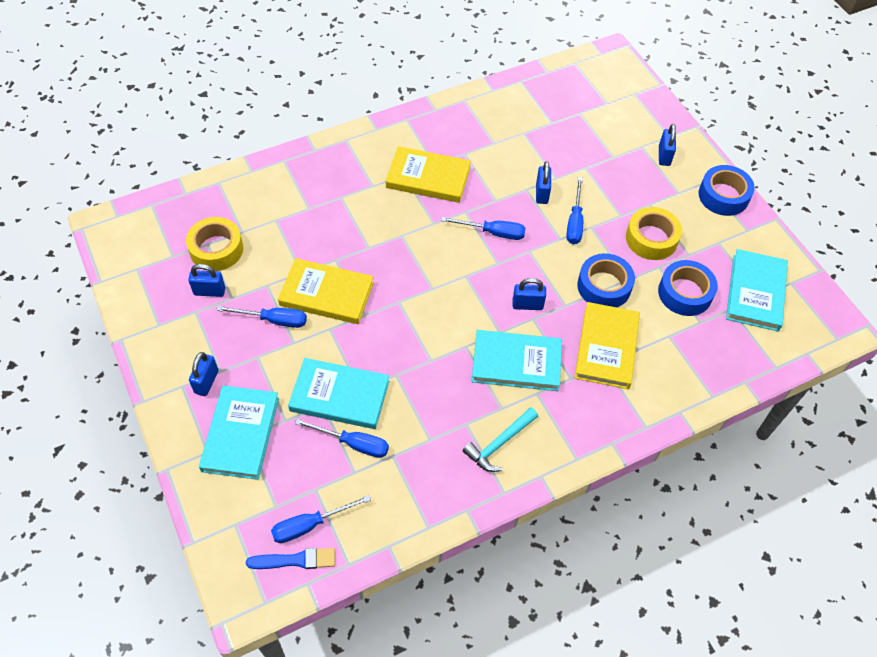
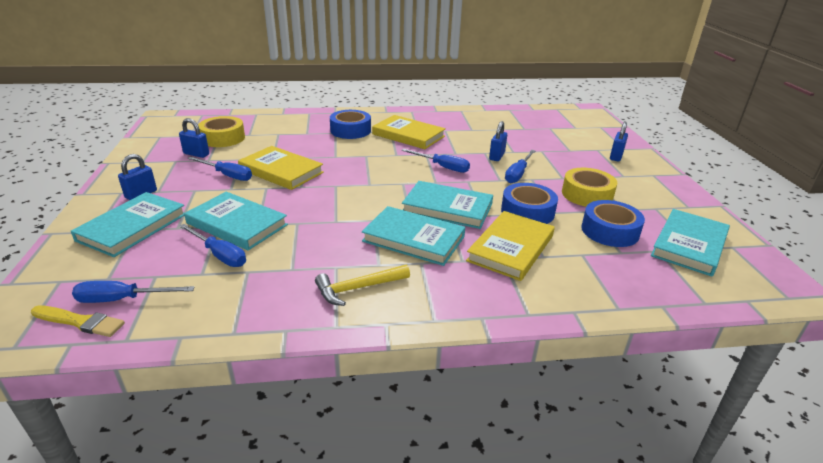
camera: 20 degrees right, 25 degrees down
(295, 560) = (80, 322): blue brush -> yellow brush
(499, 444) = (358, 288): turquoise hammer -> yellow hammer
(527, 305) = (447, 208): blue padlock -> turquoise book
(723, 196) = (667, 184): blue tape -> blue tape (350, 130)

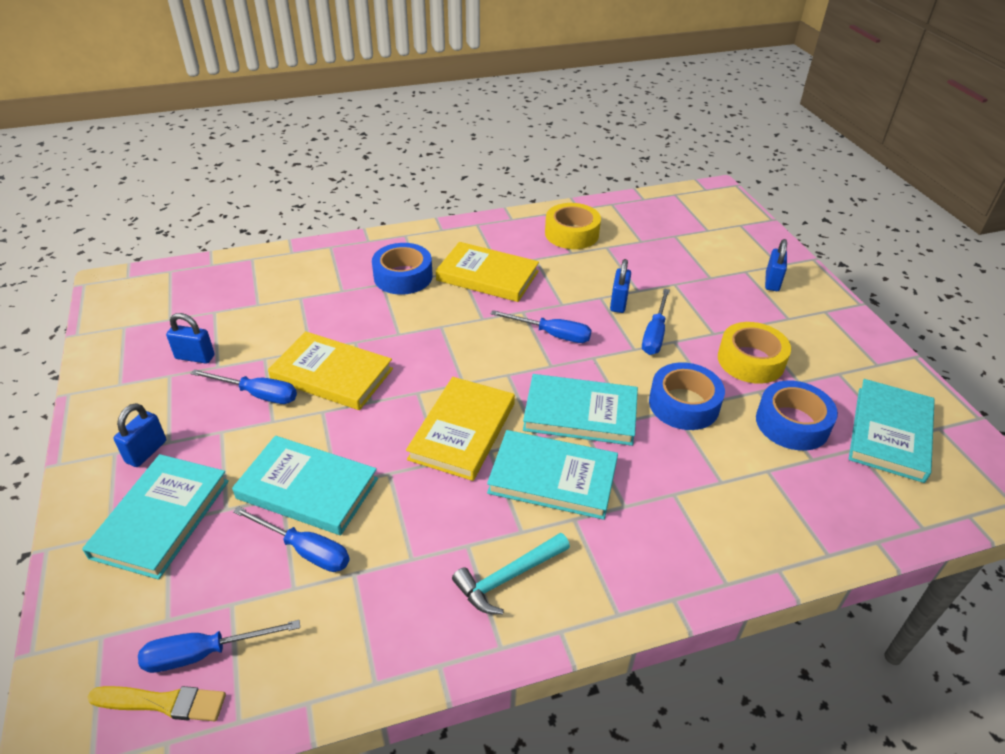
camera: 10 degrees left, 10 degrees up
(223, 138) = (221, 318): yellow tape -> yellow tape (571, 234)
(358, 288) = (508, 578): yellow hammer -> turquoise hammer
(510, 248) = (679, 474): yellow book -> yellow book (462, 431)

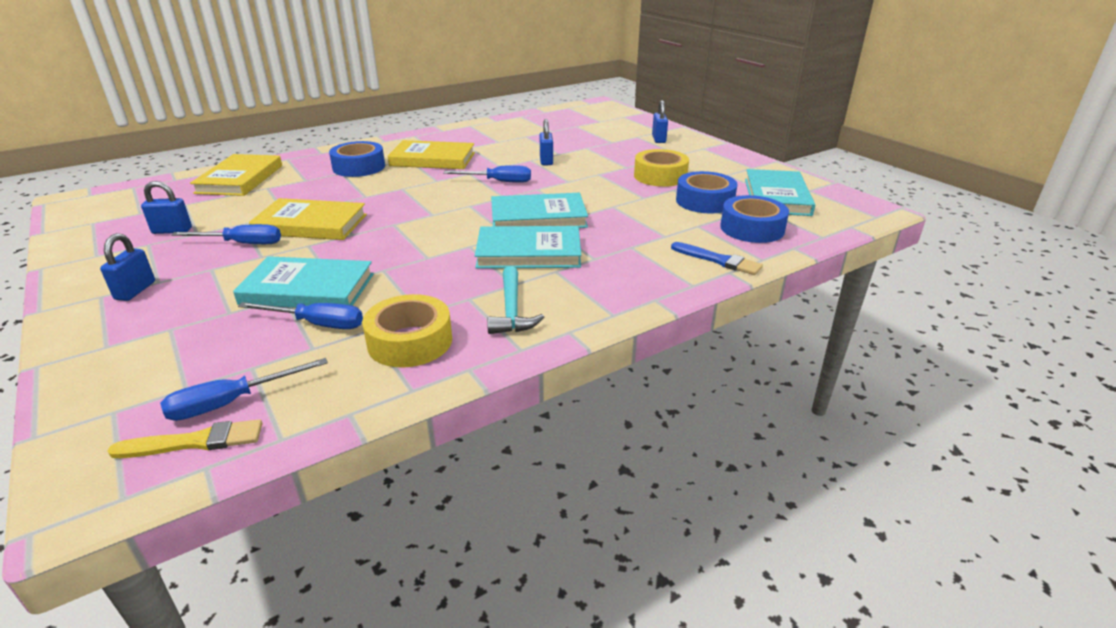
camera: 15 degrees left, 10 degrees down
(161, 518) = (162, 327): turquoise book -> none
(462, 431) = (441, 239): yellow book -> yellow book (240, 179)
(508, 578) = (512, 310): turquoise hammer -> turquoise hammer turned 45 degrees counterclockwise
(571, 234) = (494, 133): yellow tape -> yellow tape (410, 341)
(655, 334) = (581, 172): blue screwdriver -> none
(684, 404) = (619, 202): blue tape -> blue tape (752, 228)
(772, 544) = (718, 260): none -> blue brush

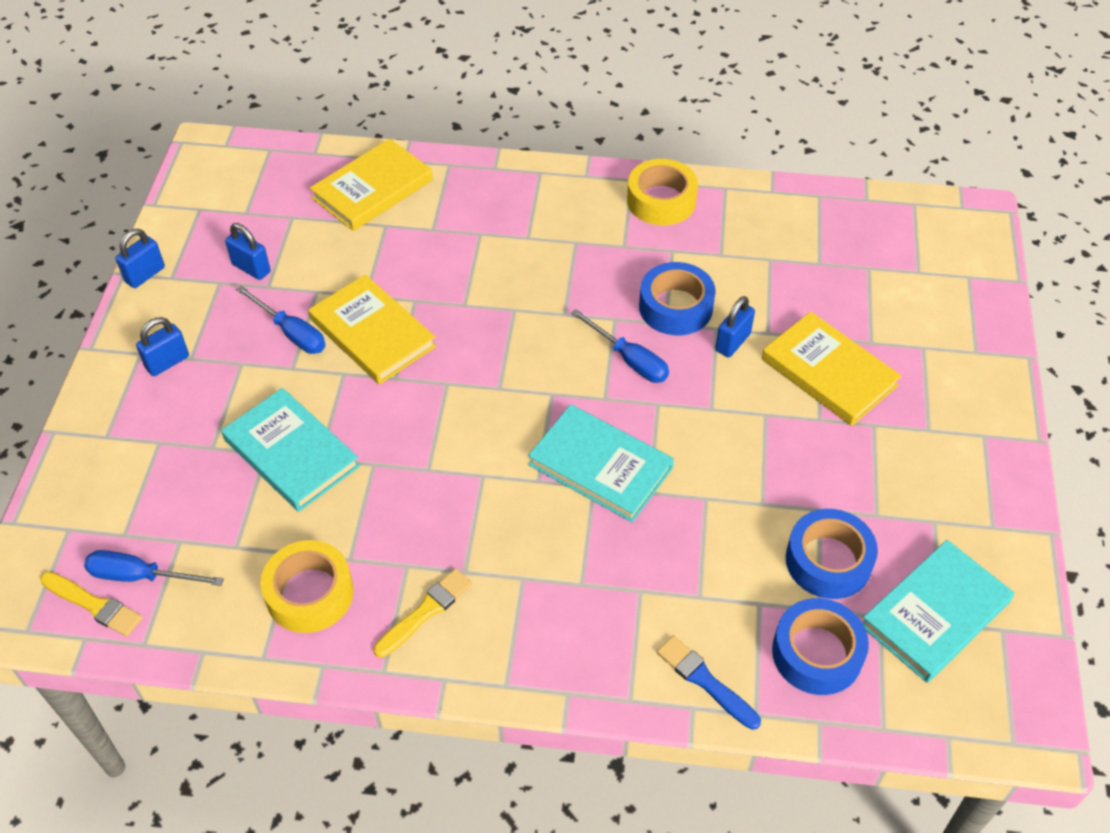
camera: 40 degrees right, 20 degrees up
(316, 324) = (261, 514): blue screwdriver -> none
(359, 167) = (507, 230): blue tape -> blue tape (675, 307)
(433, 159) = (602, 258): yellow book -> yellow book (829, 372)
(512, 310) = (425, 611): turquoise hammer -> yellow brush
(529, 252) = (527, 528): turquoise book -> none
(658, 139) = (946, 373): blue padlock -> blue padlock (145, 275)
(660, 176) = (838, 469): yellow tape -> yellow tape (661, 201)
(718, 260) = (705, 681): blue brush -> blue brush turned 150 degrees clockwise

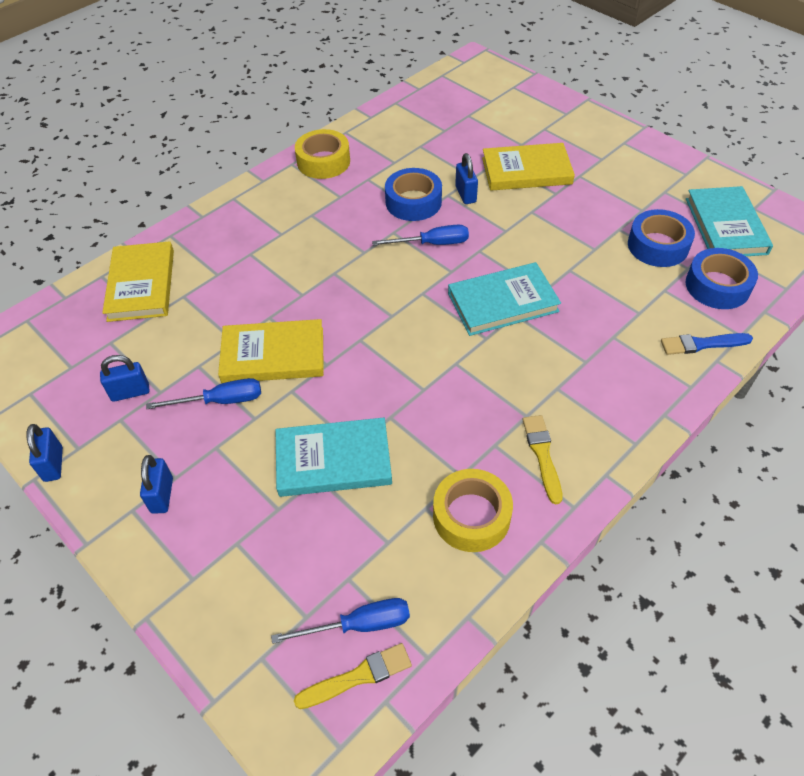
camera: 50 degrees left, 0 degrees up
(141, 576) = (359, 625): blue screwdriver -> blue screwdriver turned 150 degrees counterclockwise

